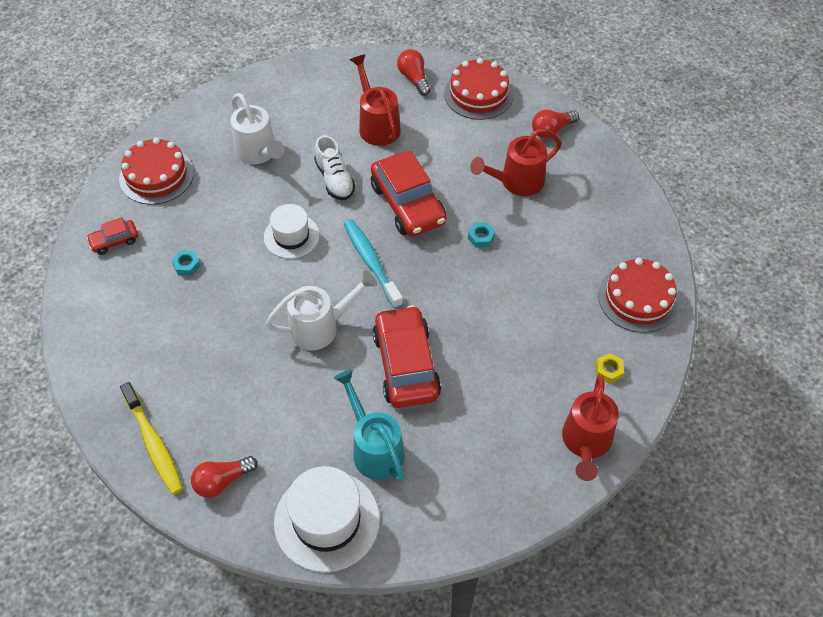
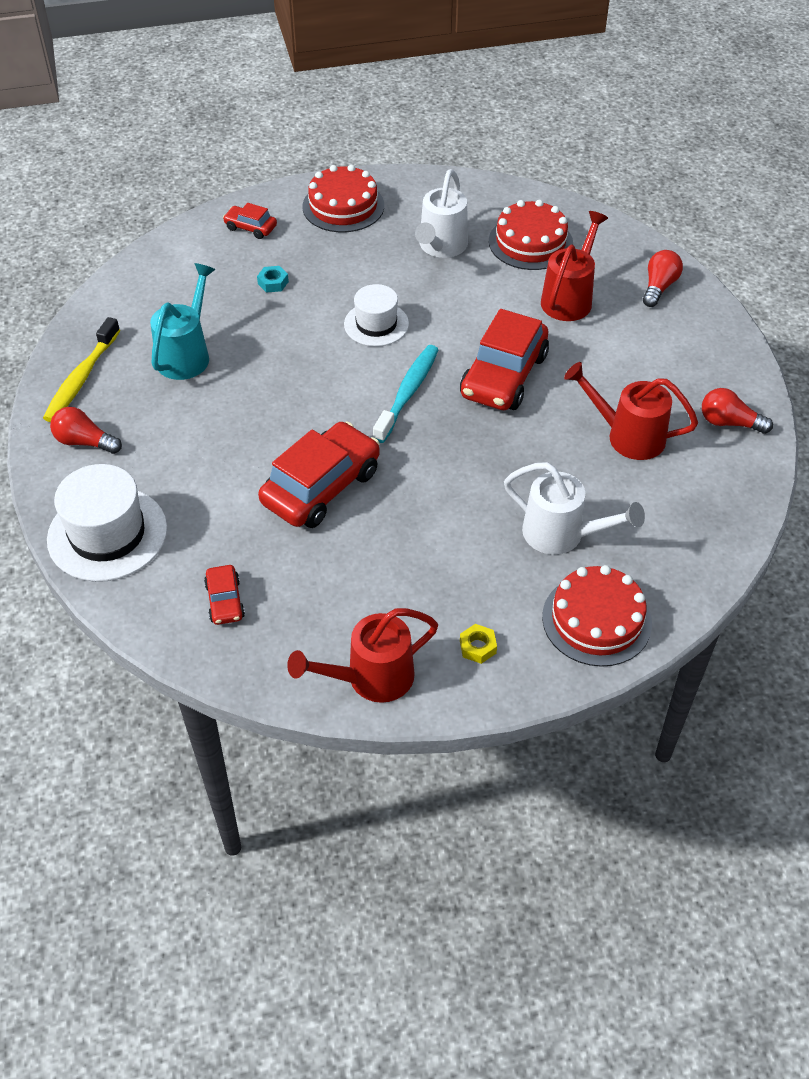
camera: 50 degrees right, 5 degrees down
(321, 327) = (301, 404): white watering can -> white watering can (562, 535)
(335, 179) = (471, 311): white shoe -> none
(374, 448) = (210, 520): turquoise watering can -> turquoise watering can (186, 354)
(453, 485) = (225, 601): none -> red car
(478, 94) = (702, 342): red cake -> red cake (530, 242)
(481, 237) = (527, 451): turquoise nut -> none

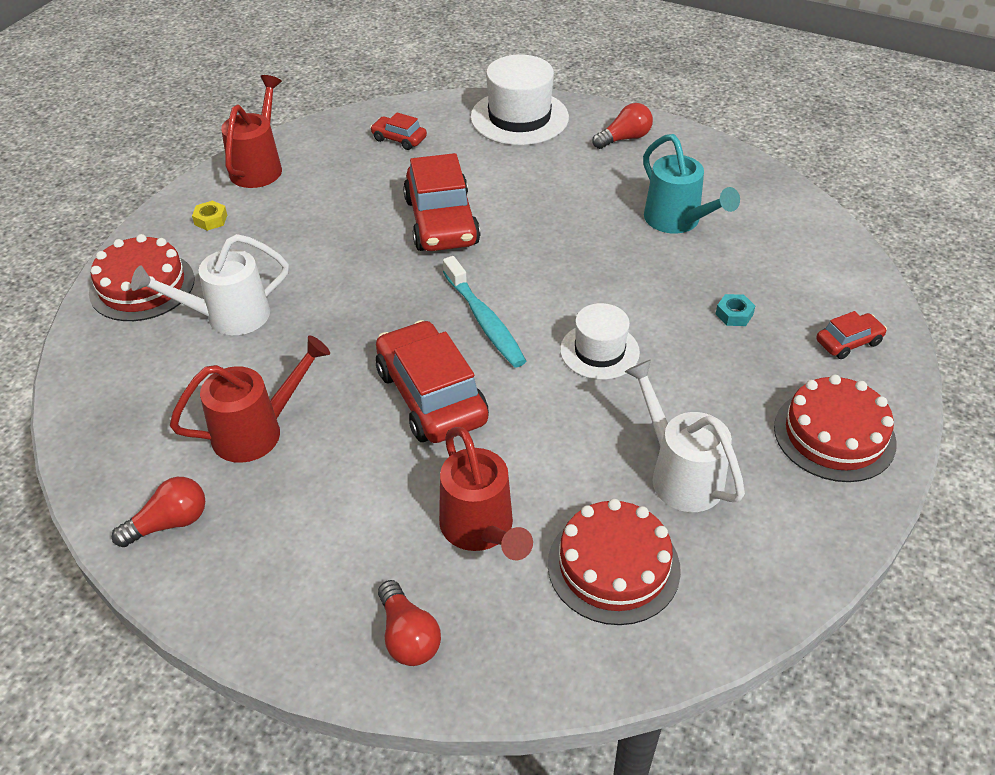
camera: 130 degrees right, 5 degrees down
(81, 378) = (702, 161): yellow toothbrush -> none

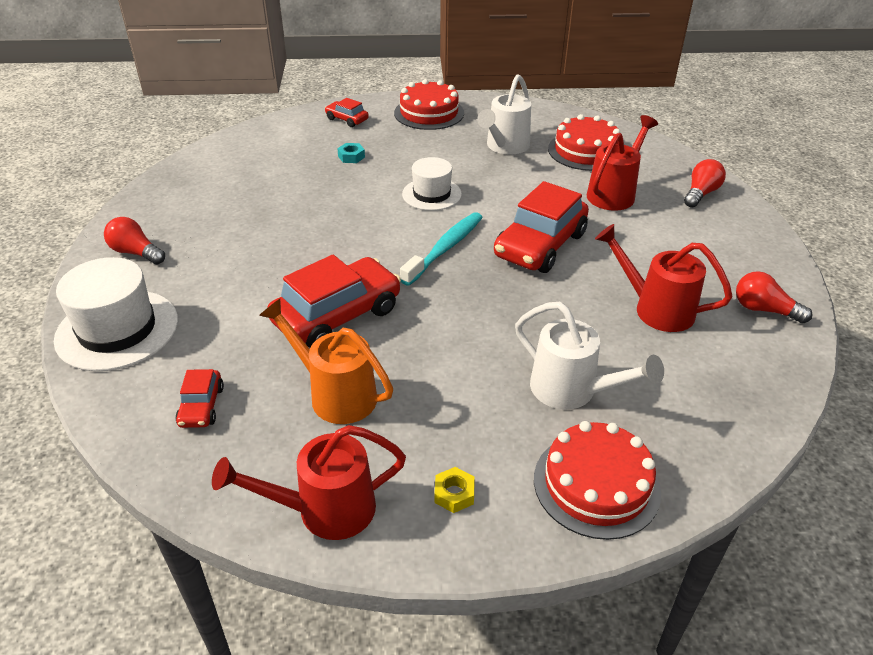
camera: 120 degrees left, 5 degrees down
(352, 196) = (335, 394): none -> orange watering can
(677, 221) = (256, 198): turquoise watering can -> none

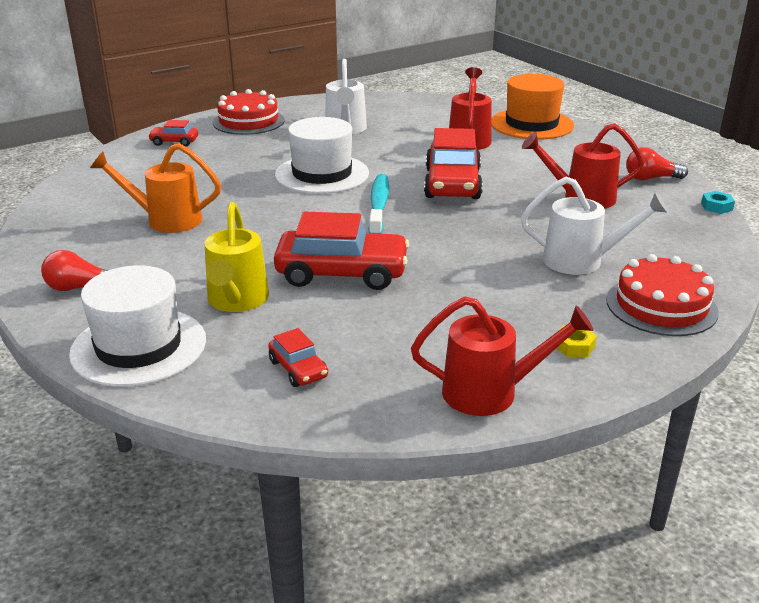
camera: 30 degrees left, 10 degrees down
(227, 312) = (237, 301): none -> yellow watering can
(324, 510) = (491, 392): red watering can -> red watering can turned 135 degrees counterclockwise
(335, 394) = (406, 321): orange watering can -> orange watering can (166, 220)
(337, 315) = (342, 273): red car -> red car turned 75 degrees clockwise
(351, 157) = (214, 166): turquoise nut -> turquoise nut (716, 207)
(431, 194) = (322, 174): white hat -> white hat, size x1.59
(585, 151) = (415, 118): red cake -> none
(700, 193) = (531, 124): red light bulb -> orange hat

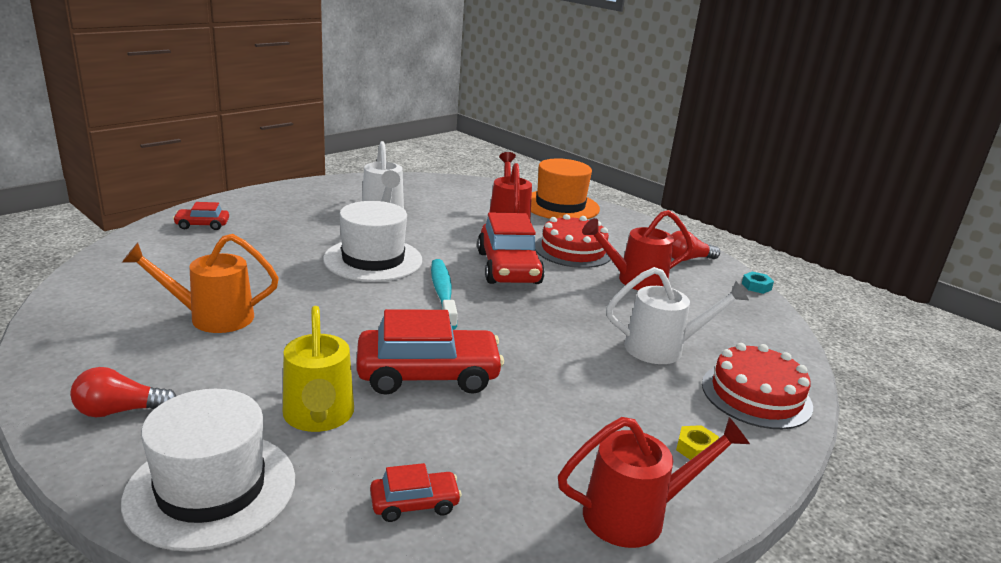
camera: 15 degrees left, 5 degrees down
(248, 121) = (279, 202): red cake -> red cake (573, 250)
(298, 369) = (414, 503): red car -> red car turned 60 degrees counterclockwise

